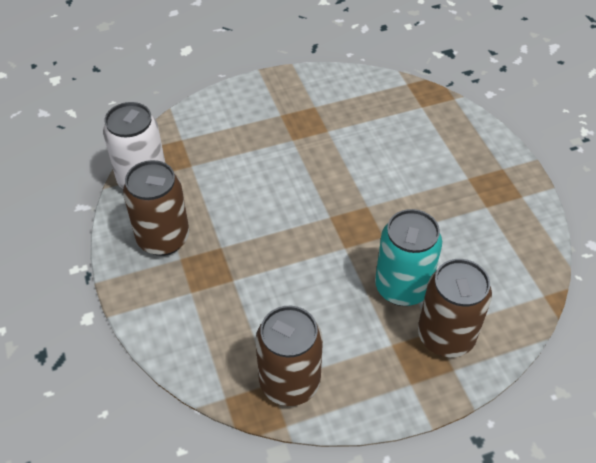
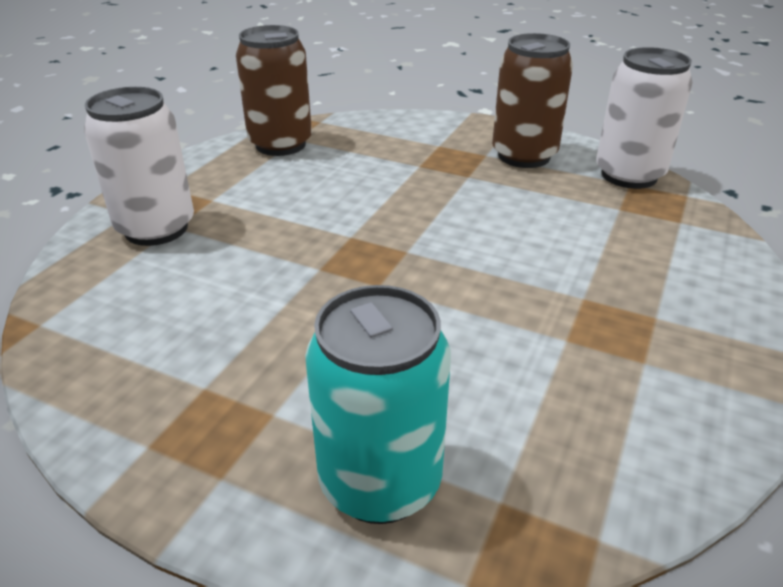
camera: 135 degrees right, 15 degrees down
(402, 287) = (244, 239): turquoise can -> turquoise can (380, 482)
(445, 336) = (156, 228): brown can -> white can

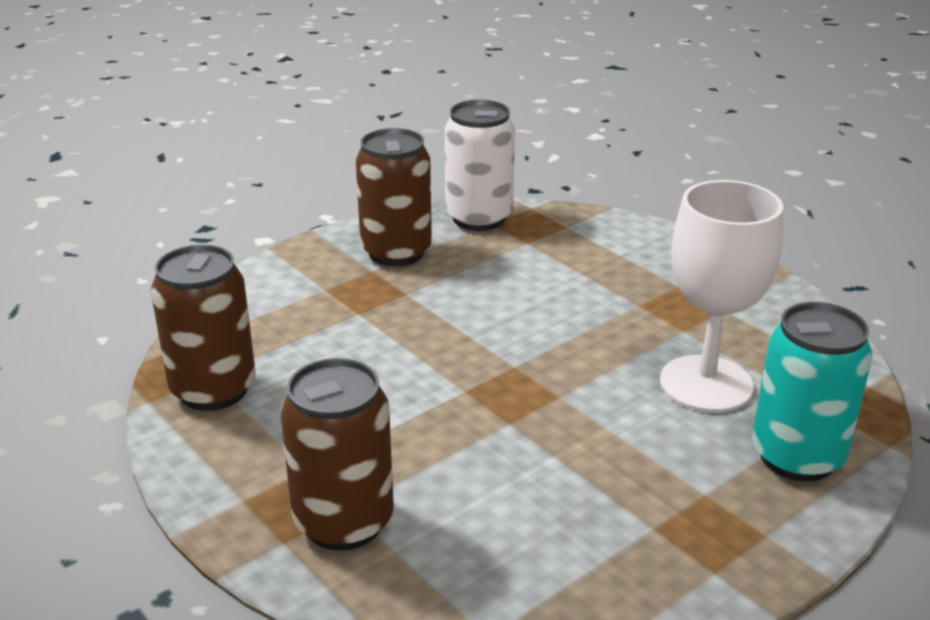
camera: 65 degrees left, 5 degrees down
(156, 228) = (344, 522): white can -> brown can
(473, 376) = (706, 384): none -> white goblet

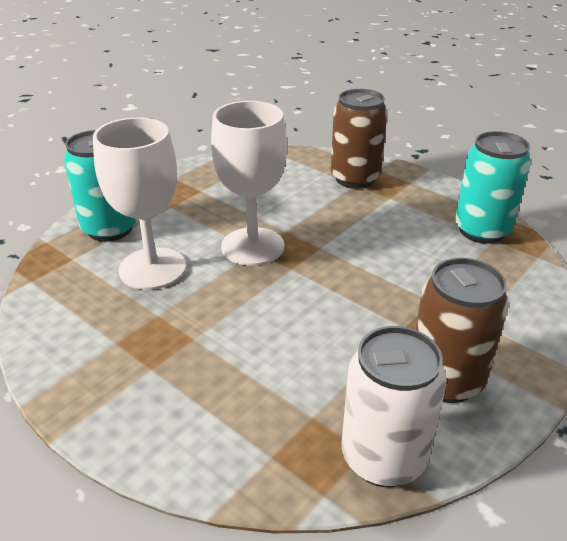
camera: 170 degrees right, 5 degrees up
(213, 390) = (481, 230): brown can -> turquoise can
(563, 401) = (252, 246): none -> white goblet

